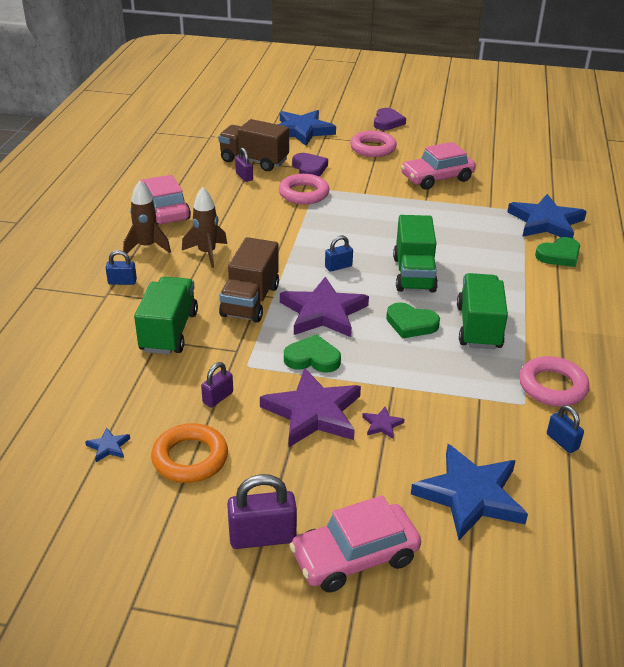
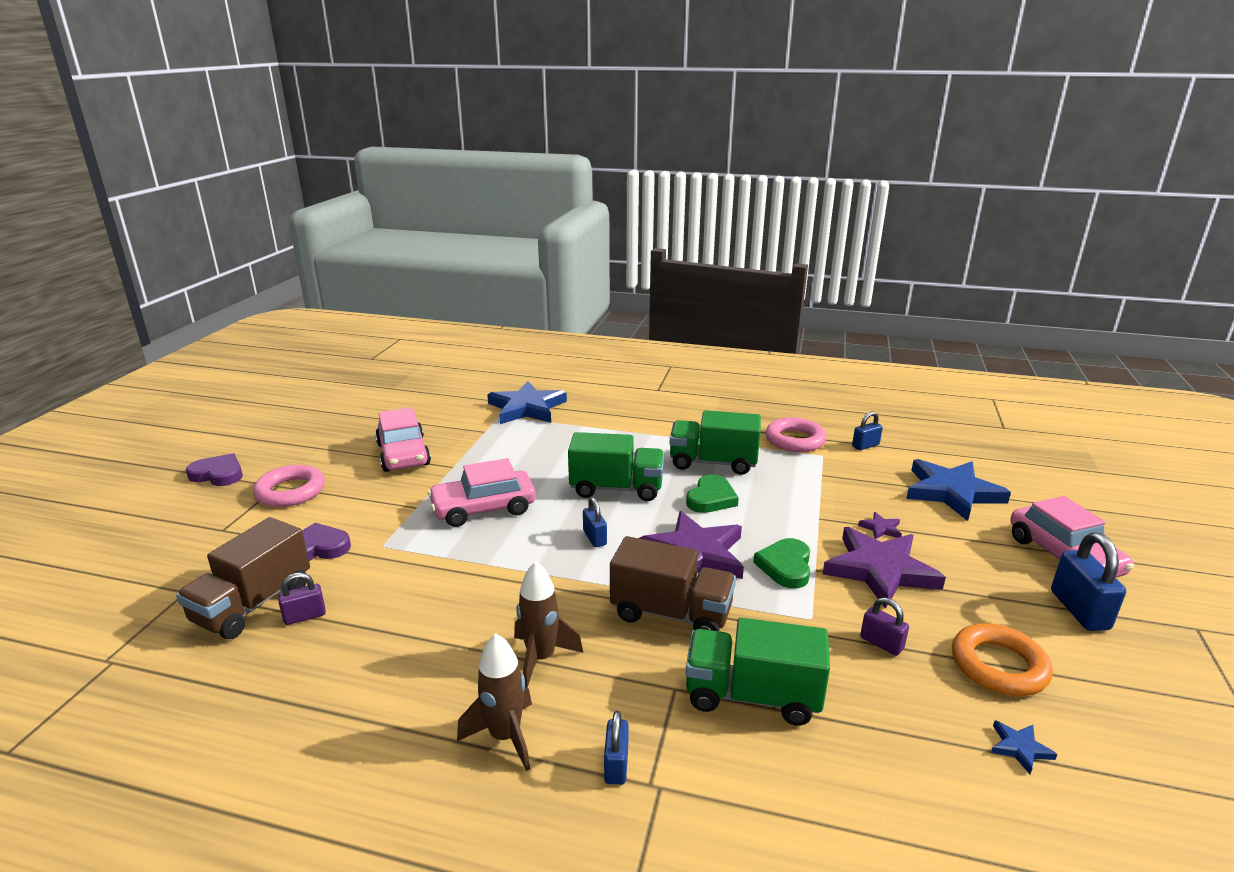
camera: 85 degrees left, 10 degrees down
(164, 210) = (379, 719): pink car -> pink car (483, 508)
(262, 537) = (1079, 610): purple padlock -> blue padlock
(302, 131) = (180, 550): blue star -> none
(303, 193) = (393, 557): pink ring -> none
(559, 255) = (590, 410): green heart -> none

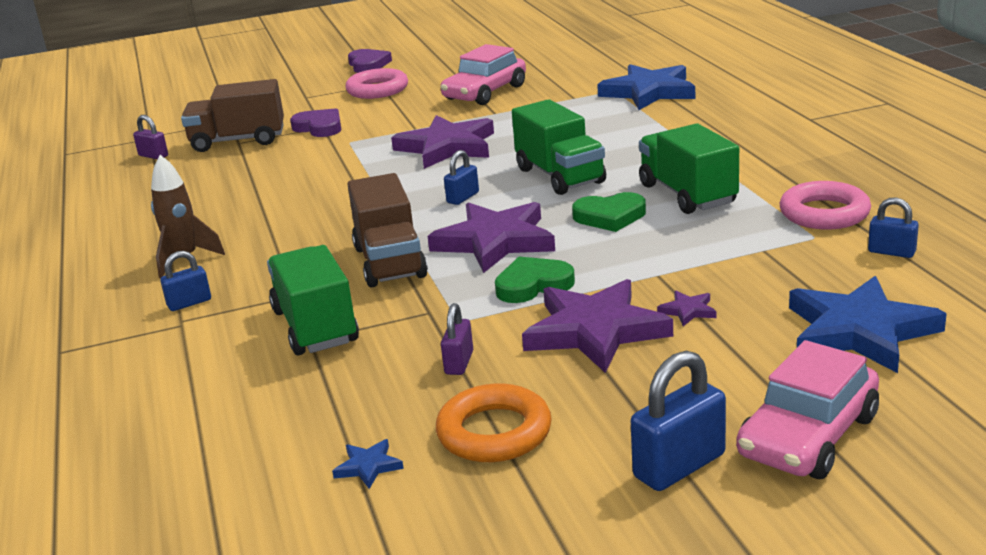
camera: 60 degrees right, 0 degrees up
(305, 616) = (242, 158): purple padlock -> purple padlock (153, 156)
(483, 508) = (447, 147): pink car -> purple star
(541, 658) = (277, 239): brown rocket -> none

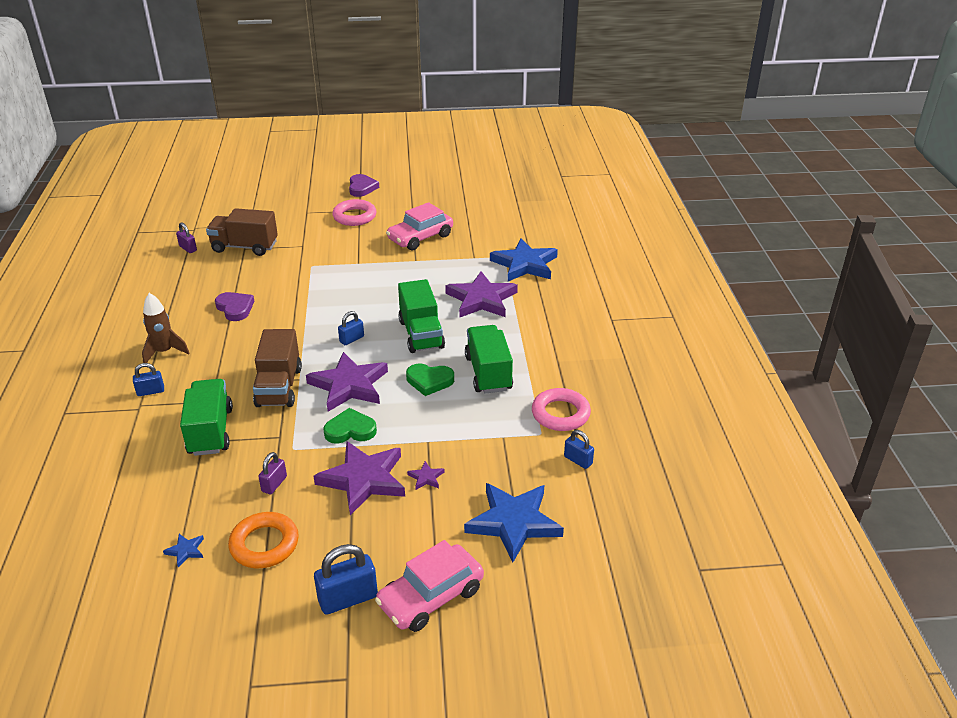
camera: 10 degrees right, 10 degrees up
(319, 127) = (300, 246): purple heart -> purple heart (235, 308)
(447, 147) = (367, 287): purple star -> purple star (481, 299)

